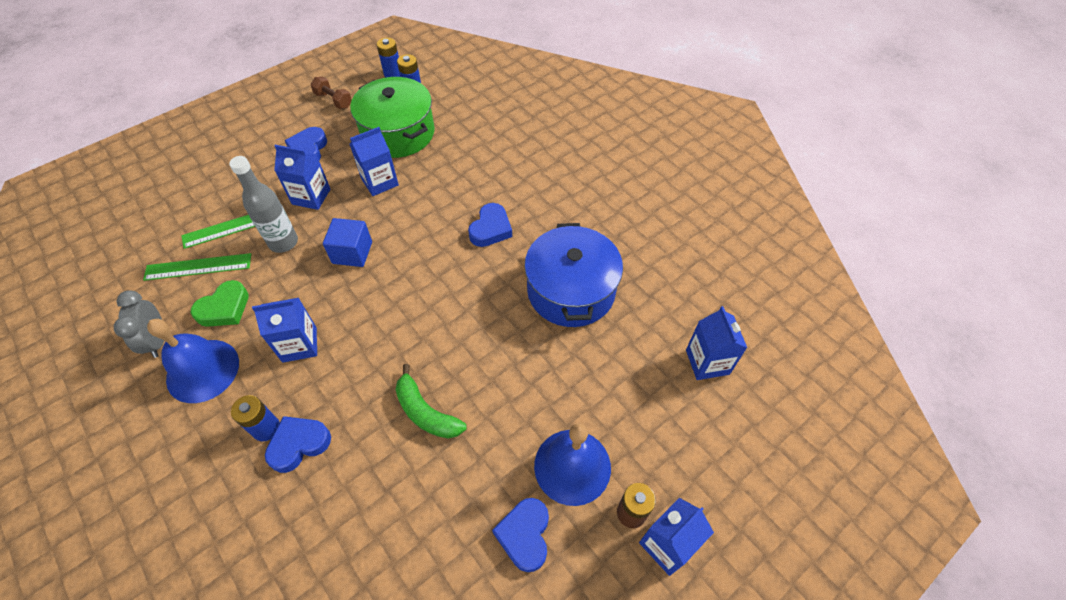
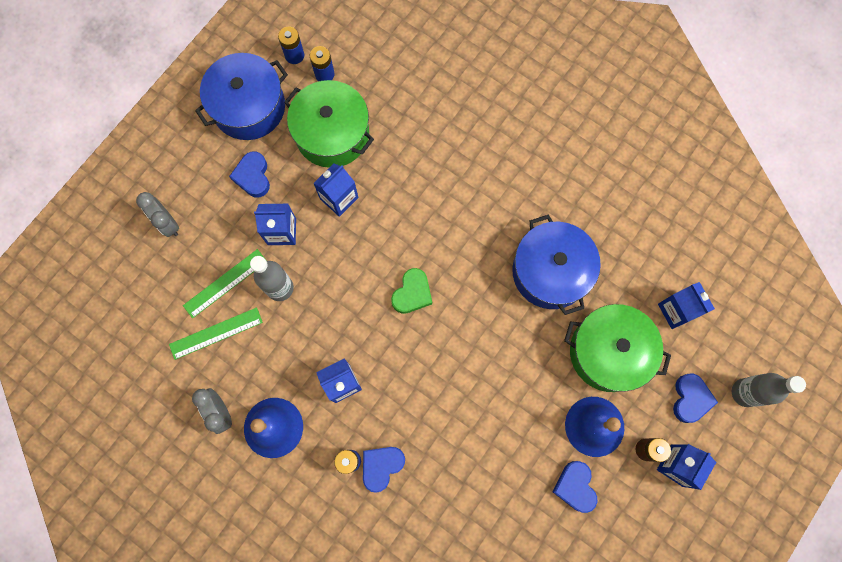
camera: 15 degrees left, 20 degrees up
(210, 168) = (168, 223): none -> grey clock
(224, 308) = (261, 367): green heart -> green heart (412, 293)
(333, 100) = (249, 107): brown dumbbell -> blue pot
(352, 252) = (347, 282): blue cube -> none
(426, 412) = (469, 413): green banana -> none
(491, 229) = (461, 225): blue heart -> blue heart (690, 399)
(613, 386) = (608, 352): none -> green pot
(777, 476) = (744, 392): none -> grey bottle

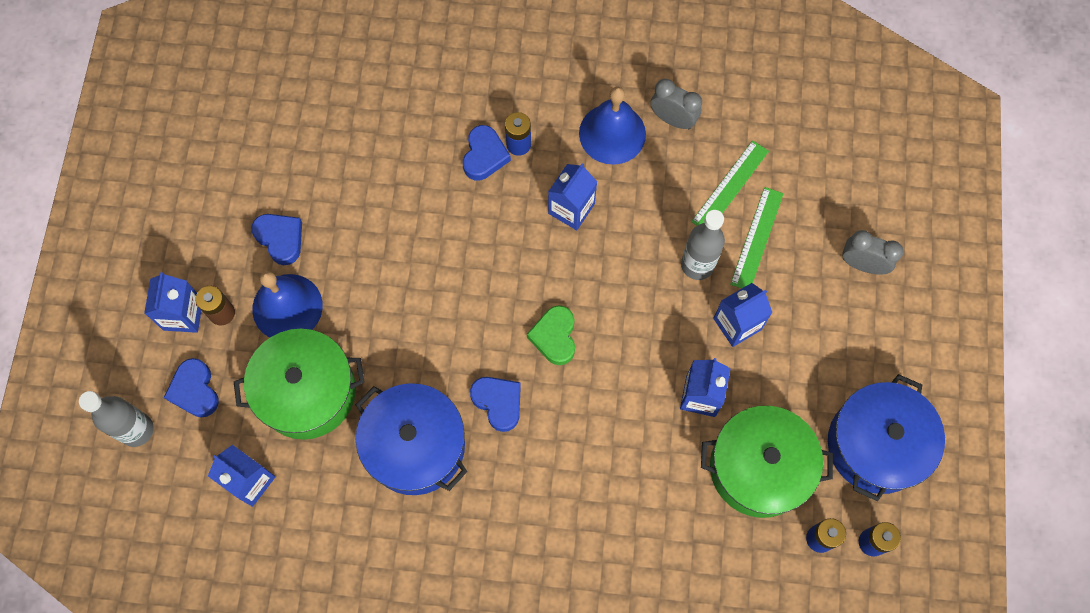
camera: 150 degrees right, 5 degrees down
(253, 176) = (811, 366): blue heart -> blue heart (498, 403)

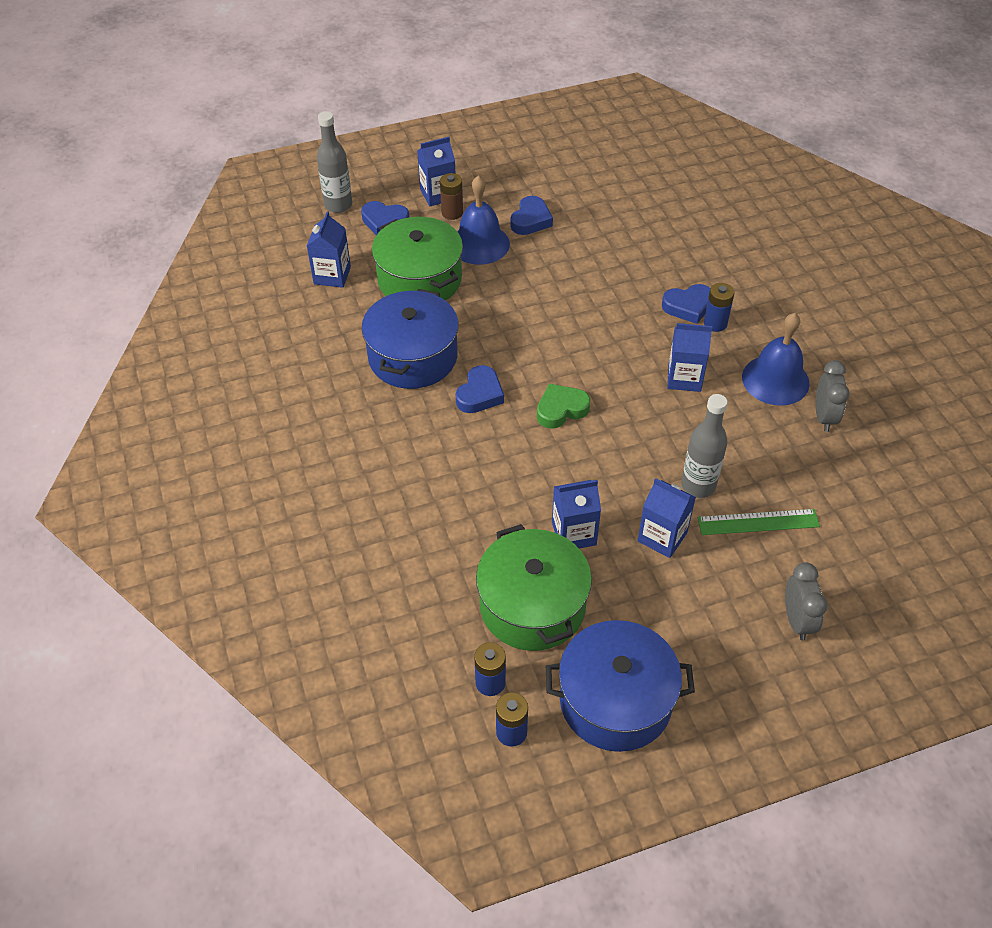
camera: 65 degrees right, 20 degrees down
(195, 390) = (384, 222): blue heart -> blue heart turned 120 degrees counterclockwise
(730, 186) = (794, 483): green ruler -> none

